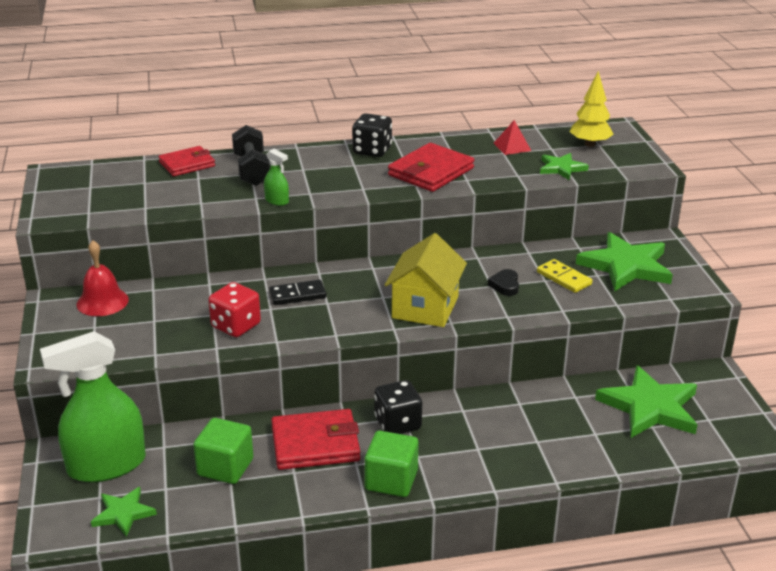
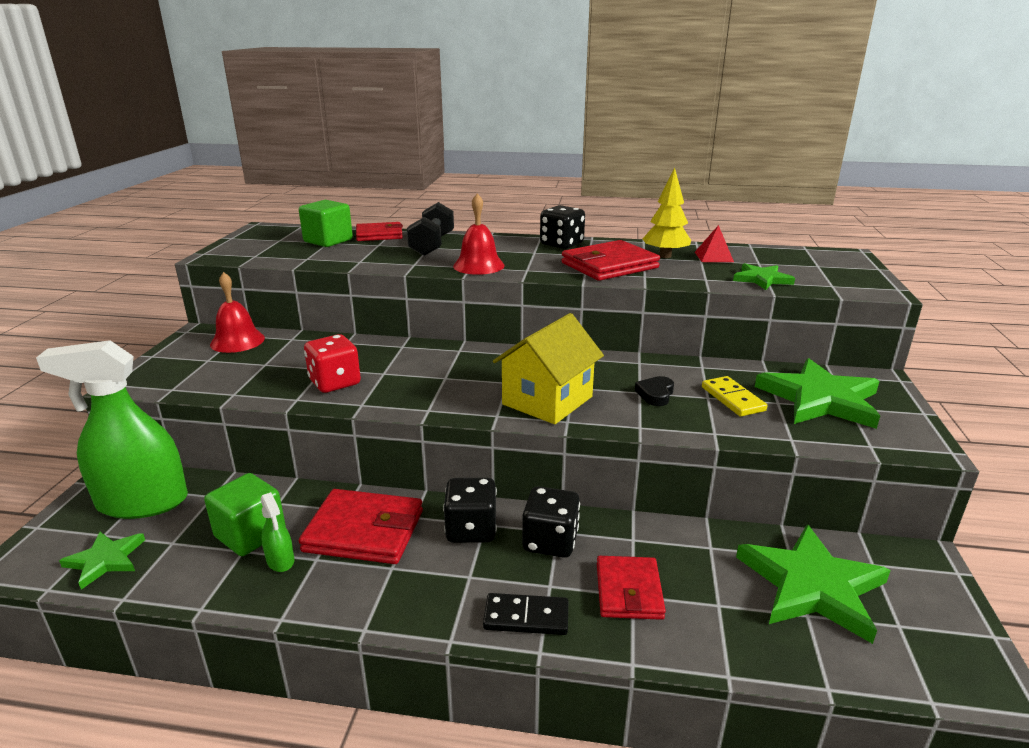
camera: 20 degrees right, 5 degrees down
(277, 201) = (431, 268): green spray bottle -> green spray bottle (280, 560)
(297, 295) = (421, 365): black domino -> black domino (526, 617)
(317, 190) = (478, 265): none -> red bell
(391, 480) = (417, 600): green cube -> green cube (328, 241)
(461, 419) = (550, 541): none -> black dice
(533, 439) = (629, 591): none -> red wallet
(590, 144) = (807, 264): yellow tree -> yellow tree (665, 256)

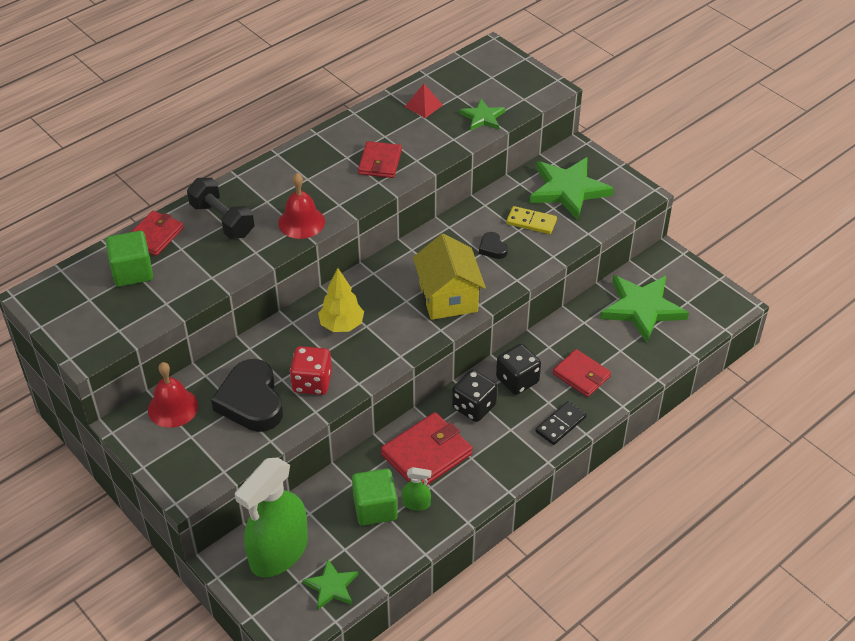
camera: 50 degrees left, 20 degrees up
(278, 367) = (251, 401): none -> black heart
(561, 244) = (309, 155): black dice -> none
(609, 265) = (380, 162): red wallet -> red wallet, size x0.66
(665, 256) = (395, 125): yellow tree -> yellow tree (341, 325)

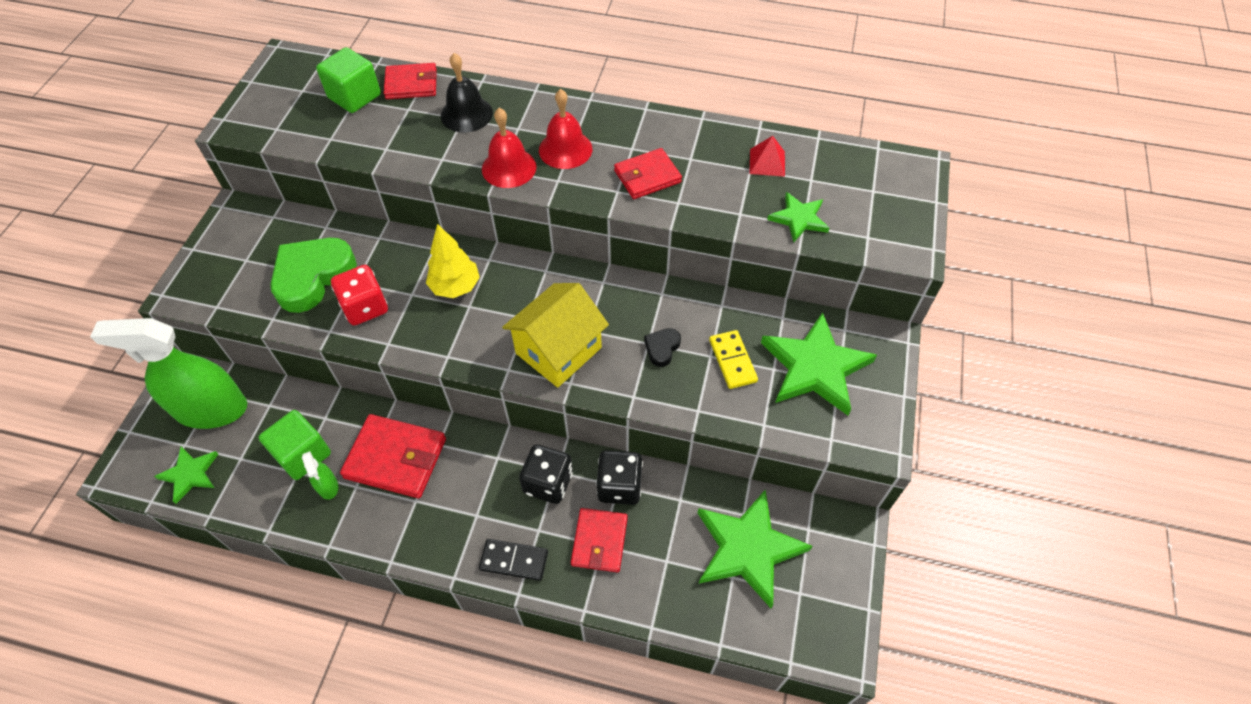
camera: 55 degrees right, 10 degrees up
(173, 407) = (272, 228): red bell -> red bell (565, 149)
(222, 220) = (466, 114): black dumbbell -> black bell
(251, 401) = (313, 277): black heart -> green heart
(474, 407) = (485, 464): black dice -> black dice (619, 486)

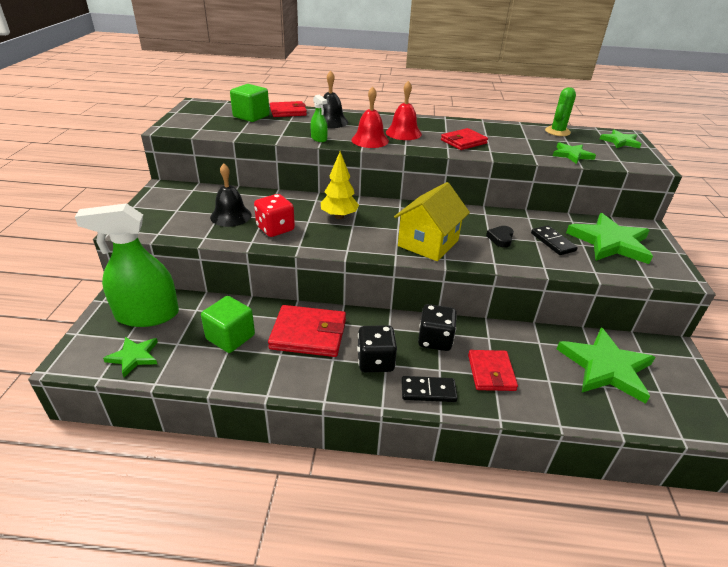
camera: 10 degrees left, 20 degrees down
(313, 277) = (231, 216): green heart -> black bell
(327, 486) = (256, 355): green spray bottle -> green spray bottle (319, 139)
(619, 486) = (490, 338): black dice -> black dice (375, 361)
(732, 361) = (553, 242): yellow domino -> black domino
(767, 162) = (535, 135): red pyramid -> none
(808, 153) = (557, 131): none -> green cactus
(896, 185) = (620, 141): none -> green star

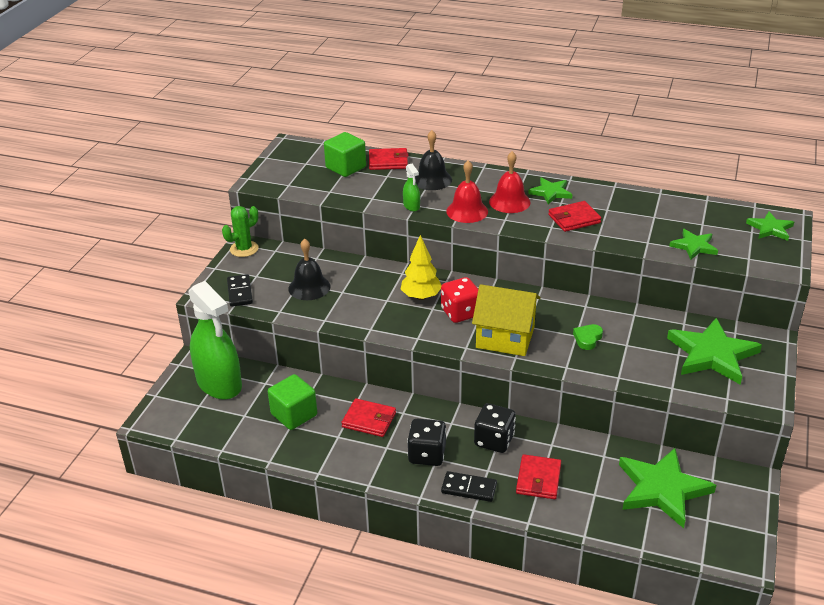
camera: 15 degrees right, 0 degrees up
(134, 357) = (205, 423): green star -> green star (550, 192)
(147, 315) = (219, 383): green spray bottle -> green spray bottle turned 135 degrees counterclockwise
(275, 229) = (351, 306): red dice -> red dice (460, 313)
(308, 334) = (369, 420): red wallet -> red wallet, size x0.66
(428, 243) = (505, 337): yellow house -> yellow house turned 60 degrees clockwise
(500, 238) = (587, 339): black heart -> green heart
(553, 242) = (645, 348): black domino -> black domino (240, 292)
(557, 131) = (699, 208): green cactus -> green cactus (244, 249)

